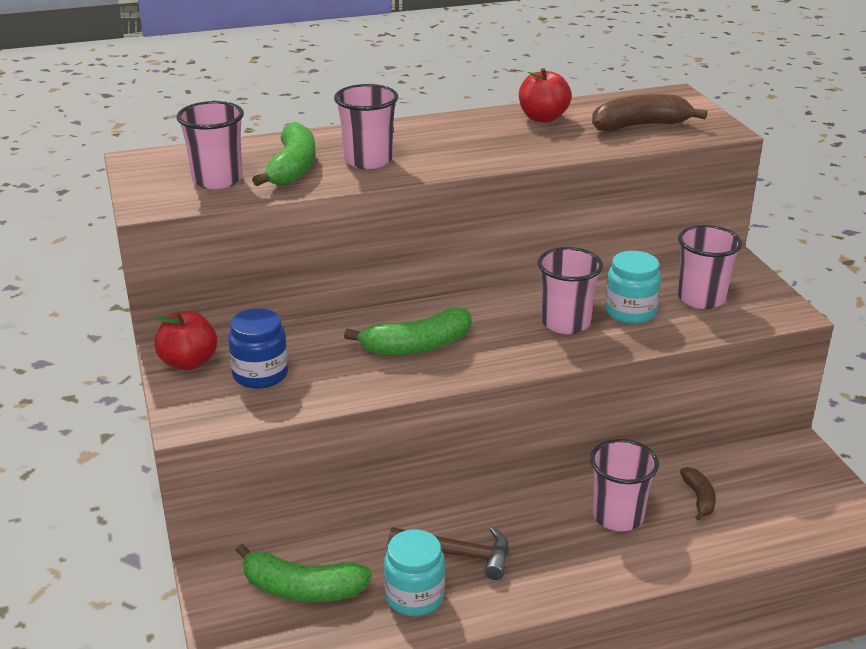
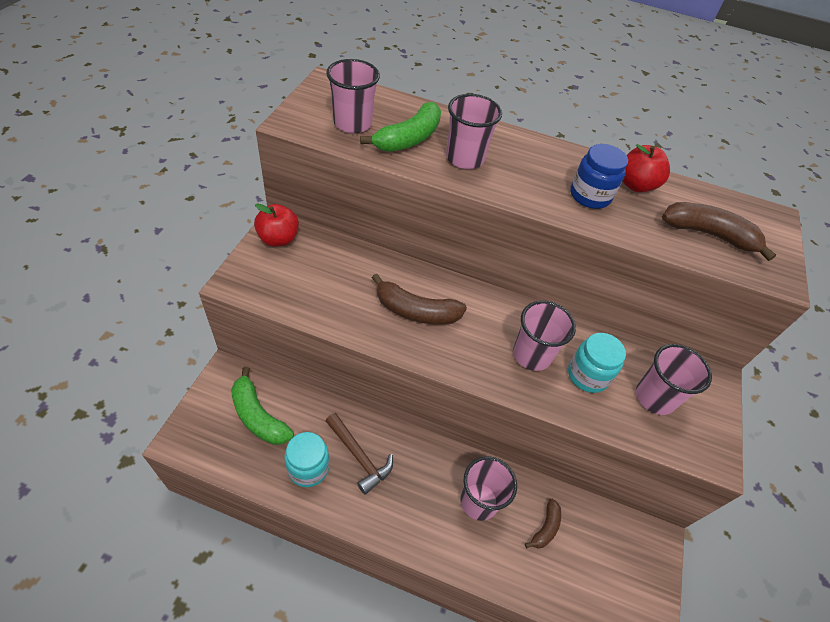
camera: 30 degrees right, 20 degrees up
(260, 374) = (306, 273): blue jar -> blue jar (590, 196)
(417, 346) = (416, 311): green banana -> brown banana

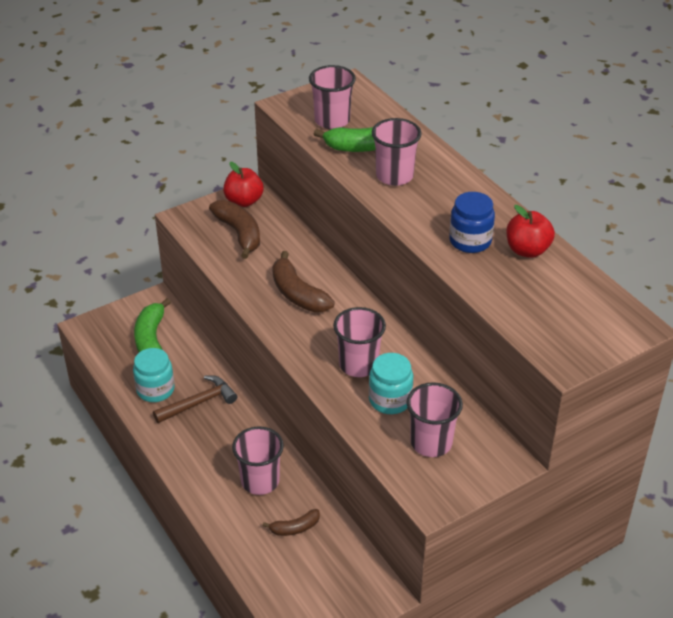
camera: 45 degrees right, 10 degrees down
(359, 456) = (198, 403): brown hammer -> brown hammer turned 120 degrees counterclockwise
(708, 234) = (543, 309): brown banana -> brown banana (239, 233)

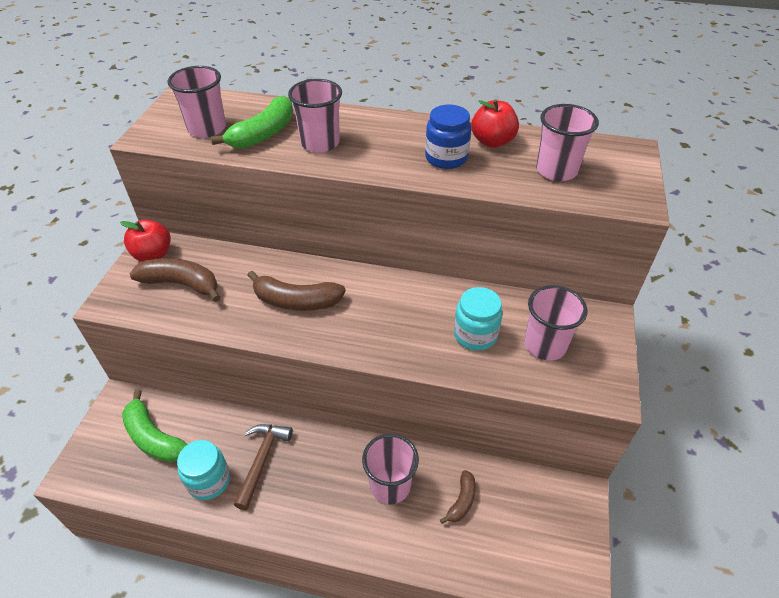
camera: 45 degrees left, 5 degrees up
(358, 365) = (417, 324): pink cup -> pink cup (556, 171)

